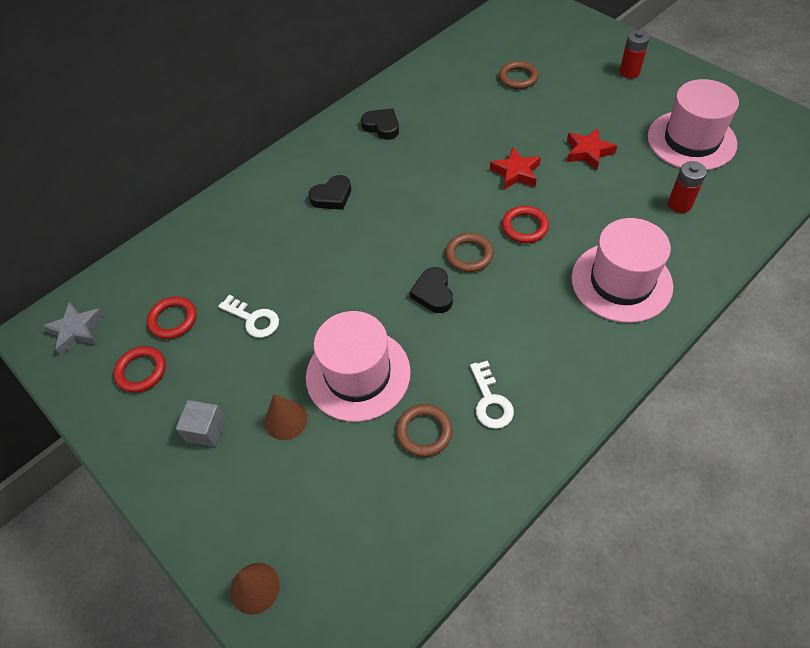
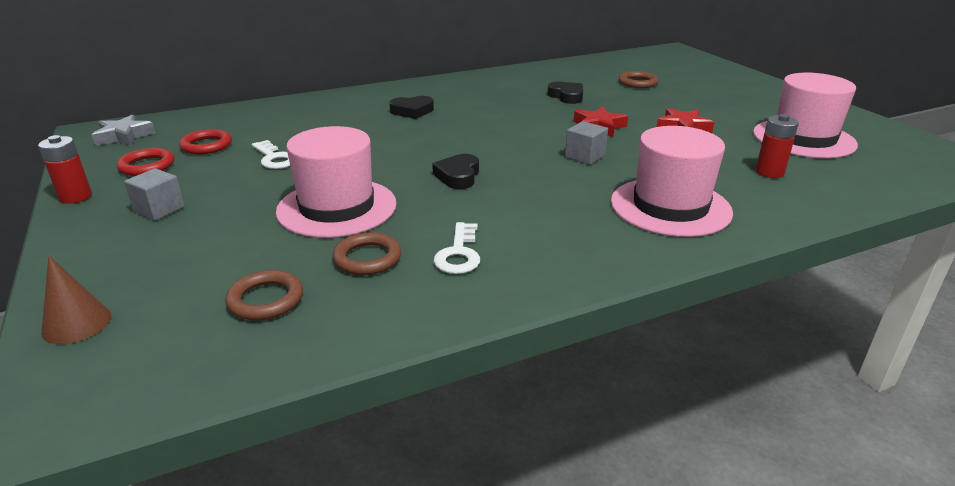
camera: 15 degrees right, 25 degrees down
(286, 420) = (238, 219): brown cone -> none
(382, 126) = (490, 87): black heart -> black heart (567, 96)
(469, 255) = (514, 161): brown ring -> brown ring (266, 300)
(524, 227) = (585, 156): red ring -> grey cube
(629, 72) = (754, 95): red battery -> red battery (75, 197)

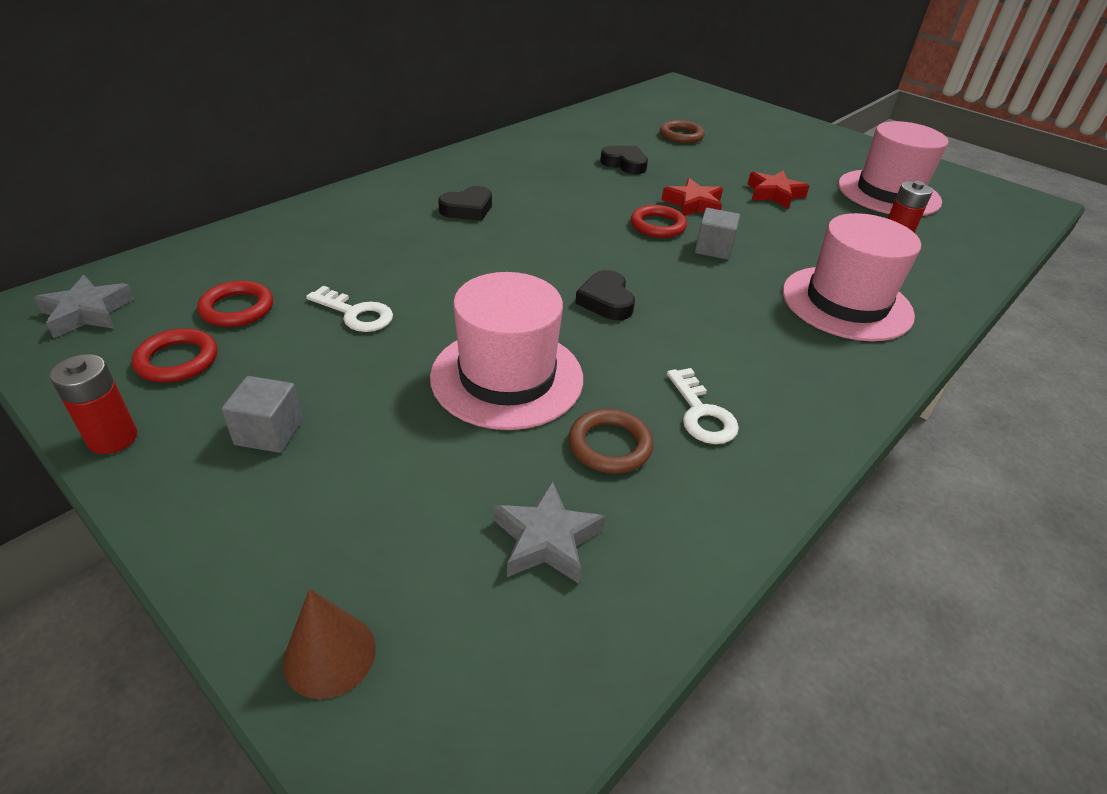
camera: 25 degrees left, 10 degrees up
(266, 300) = (546, 540): brown ring -> grey star
(552, 136) = (657, 225): none -> red ring

